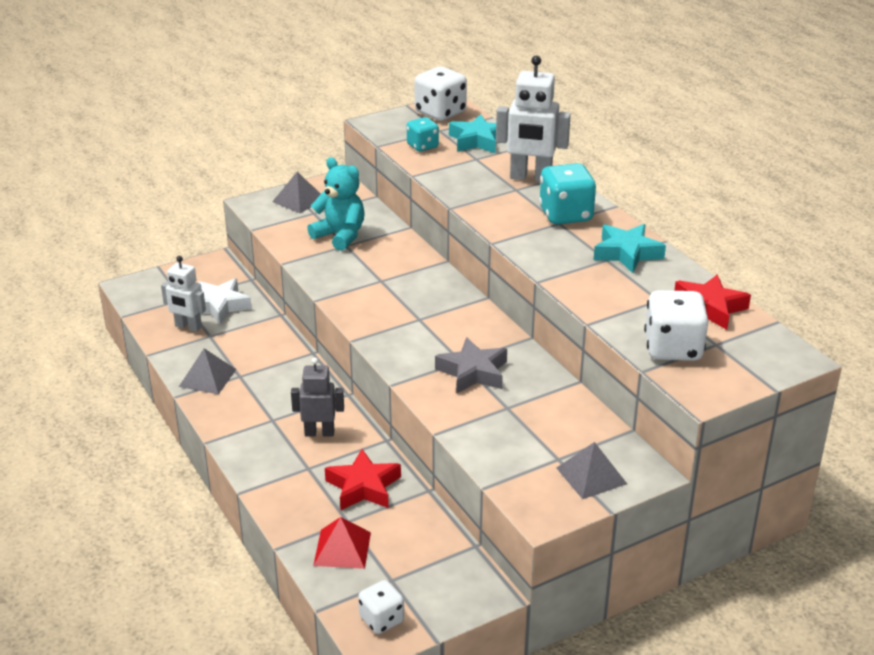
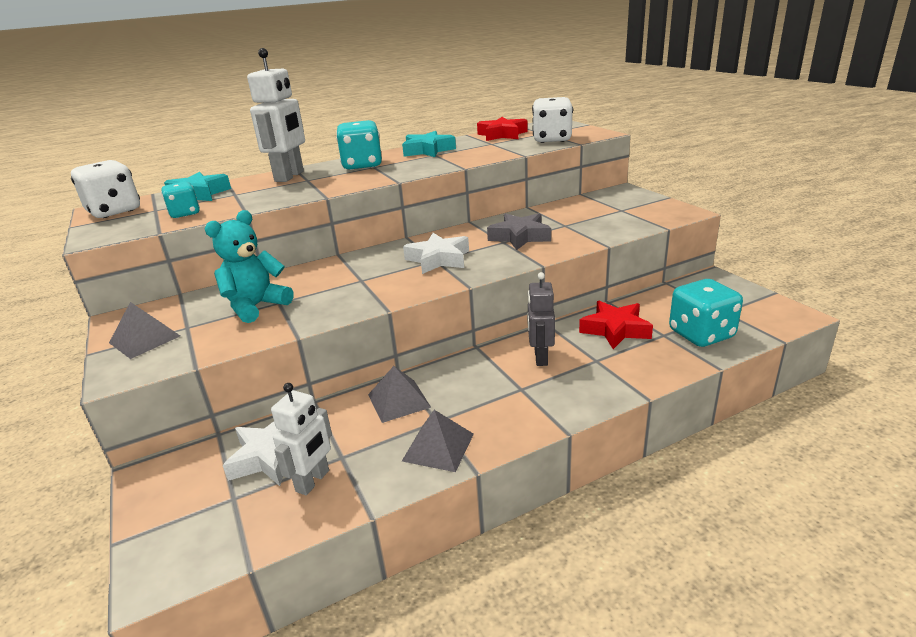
camera: 85 degrees left, 5 degrees down
(342, 549) = (701, 334): red pyramid -> turquoise dice
(381, 620) = (772, 313): white dice -> none
(420, 320) = (438, 259): none -> white star
(591, 475) = (636, 201): grey pyramid -> grey pyramid (399, 400)

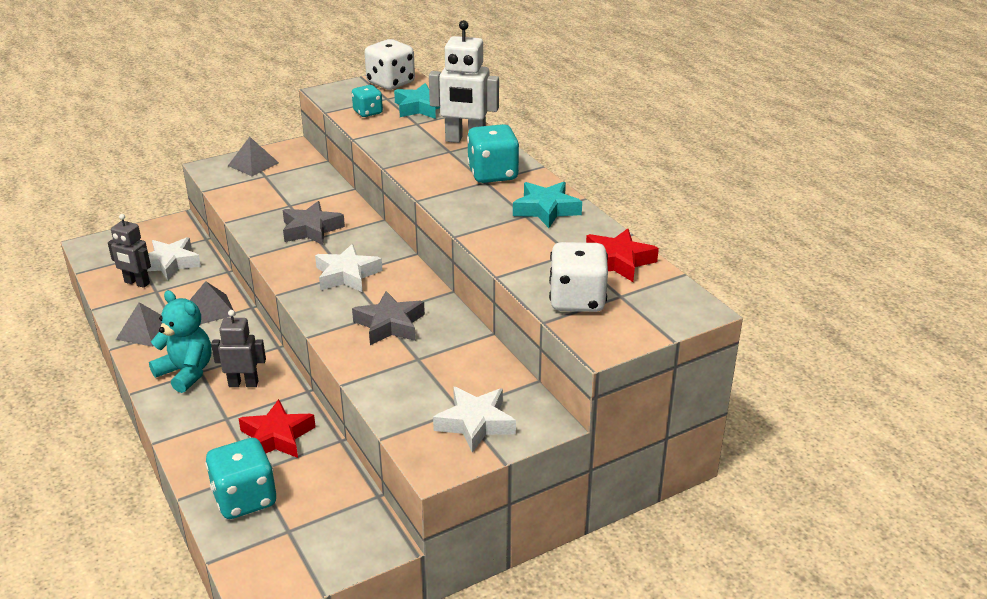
camera: 85 degrees right, 5 degrees up
(256, 306) = (286, 196): turquoise teddy bear -> turquoise teddy bear (186, 372)
(313, 481) = (137, 283): white robot -> grey robot
(342, 284) = (311, 229): none -> grey star
(635, 205) = (475, 423): none -> white star

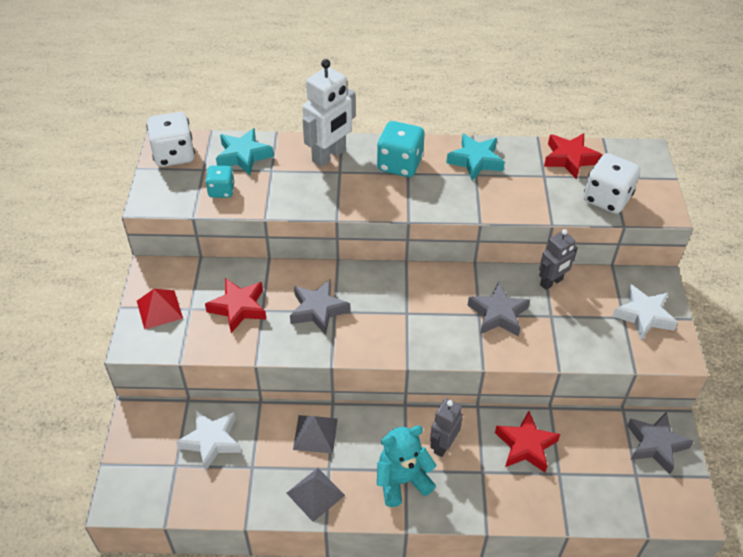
camera: 60 degrees left, 15 degrees up
(137, 283) = (226, 478): grey robot -> grey robot (551, 282)
(245, 499) = (589, 490): turquoise dice -> none
(253, 164) = (159, 309): grey pyramid -> red pyramid
(282, 194) = (238, 308): none -> red star
(342, 536) = (655, 445): none -> grey star
(347, 275) = (409, 313): white star -> none

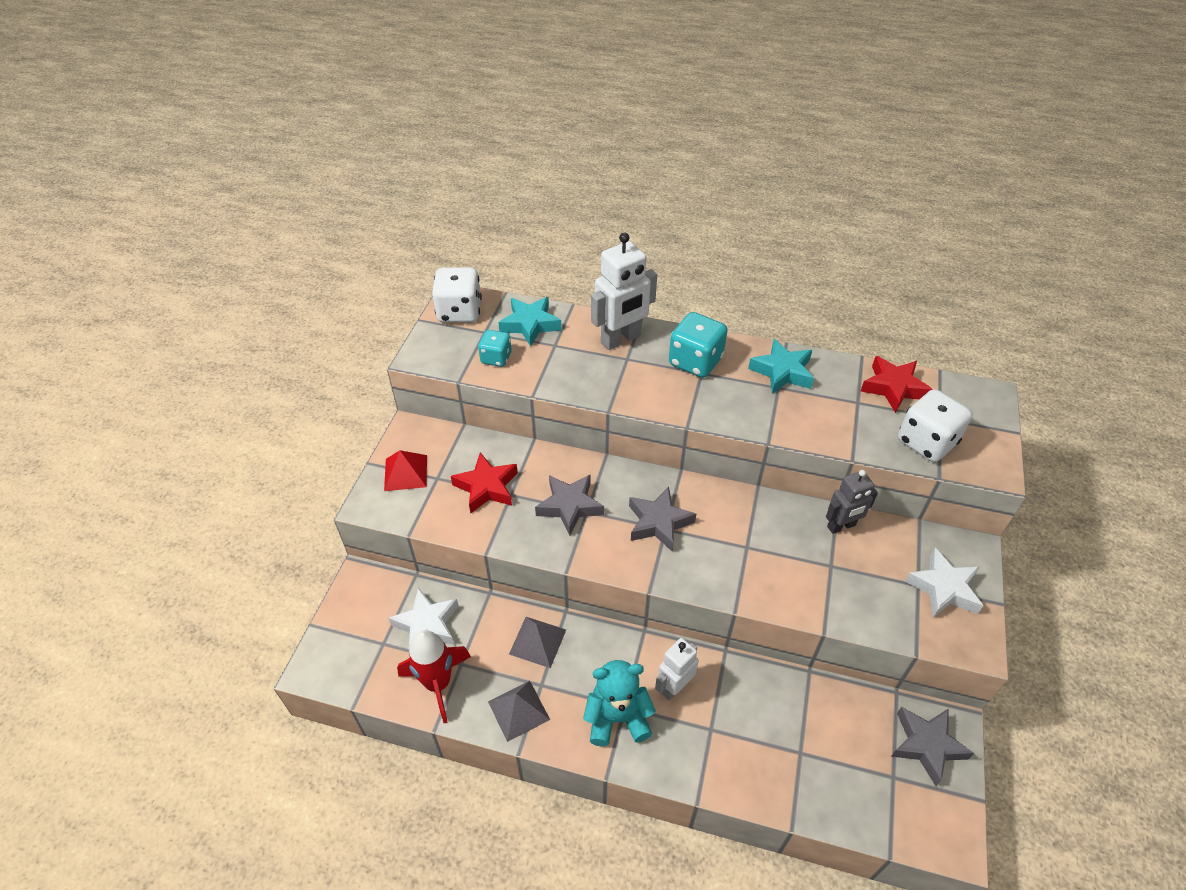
camera: 15 degrees right, 0 degrees up
(237, 488) = (438, 683): none -> red rocket
(443, 445) = (674, 687): grey robot -> white robot
(498, 314) = (768, 551): grey star -> grey star (658, 523)
(525, 446) = (769, 710): red star -> none

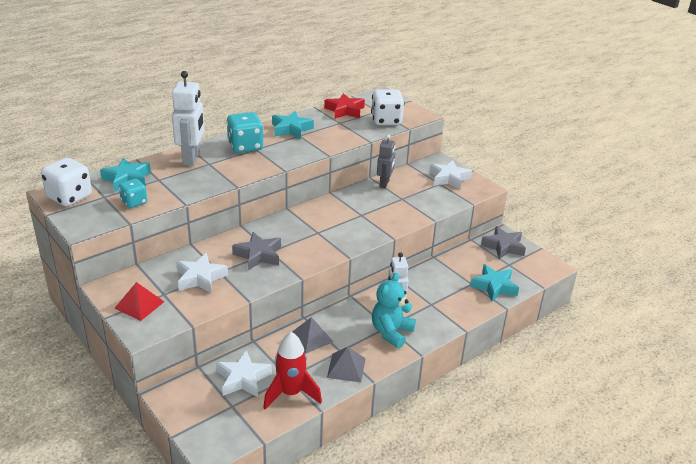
camera: 55 degrees left, 15 degrees down
(486, 487) = (200, 278): red star -> white star
(658, 523) = (311, 232): grey star -> none
(823, 786) = (494, 286): none -> turquoise star

